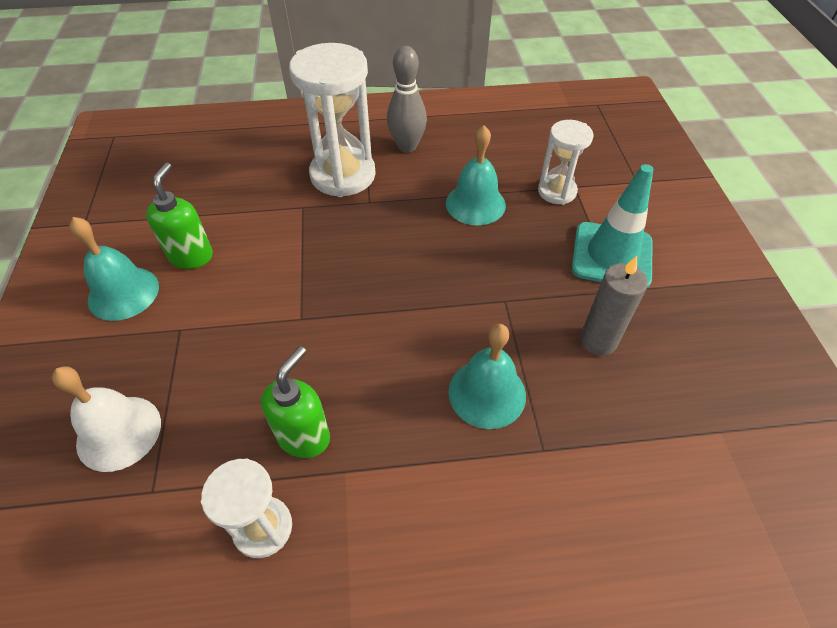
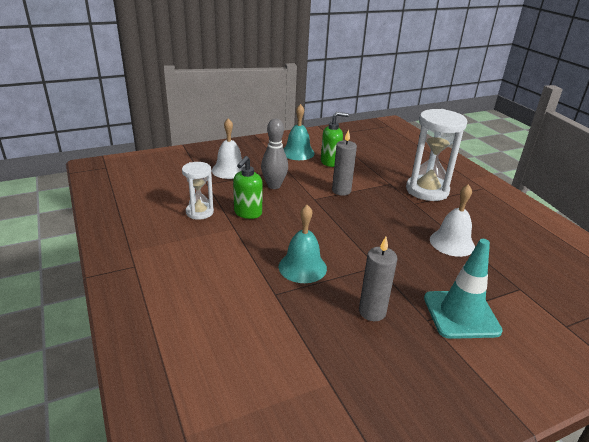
camera: 70 degrees right, 20 degrees down
(295, 273) = (341, 191): none -> grey candle
(304, 436) = (247, 213): green soap dispenser -> green soap dispenser turned 105 degrees clockwise
(407, 146) = (477, 208): grey bowling pin -> grey bowling pin (274, 186)
(475, 204) = (452, 243): turquoise bell -> white bell
(557, 191) = (503, 279): white hourglass -> none

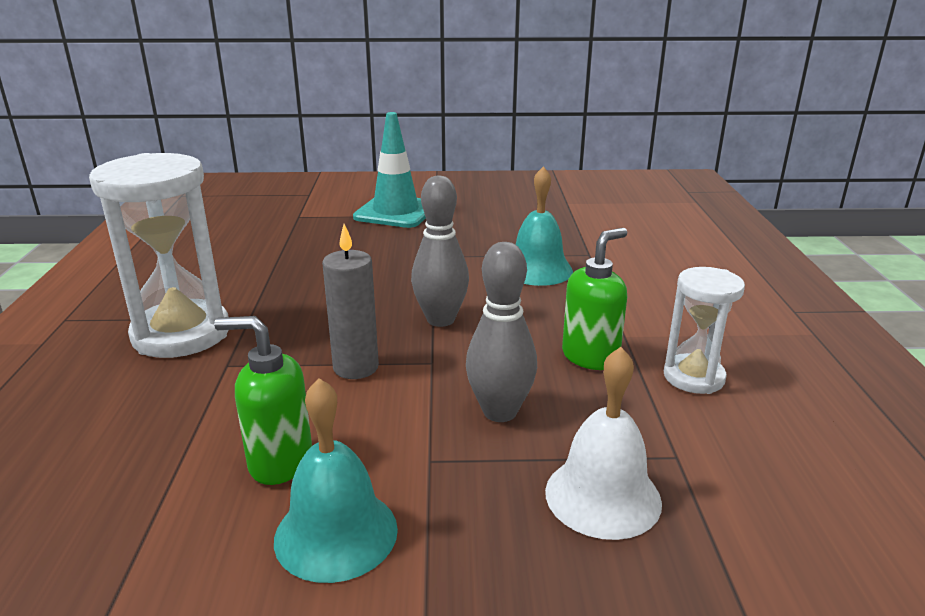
camera: 155 degrees left, 5 degrees down
(329, 219) = (440, 320): none -> grey bowling pin
(372, 312) = (487, 226): grey candle -> none
(452, 243) = (295, 259): white bell -> none

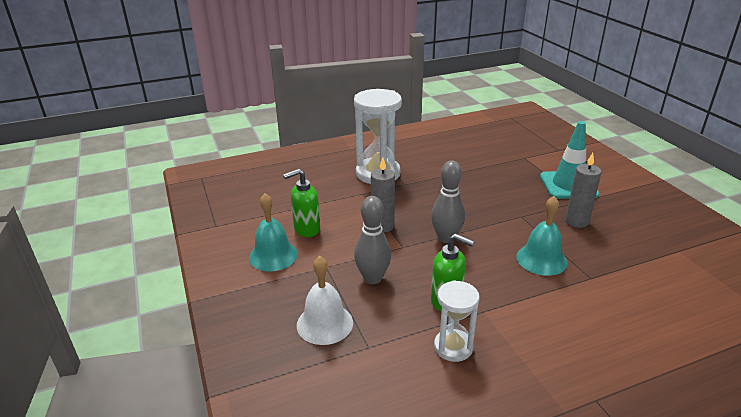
camera: 70 degrees right, 5 degrees up
(280, 462) = (306, 229): green soap dispenser -> green soap dispenser turned 105 degrees counterclockwise
(476, 229) = (577, 221): none -> grey candle

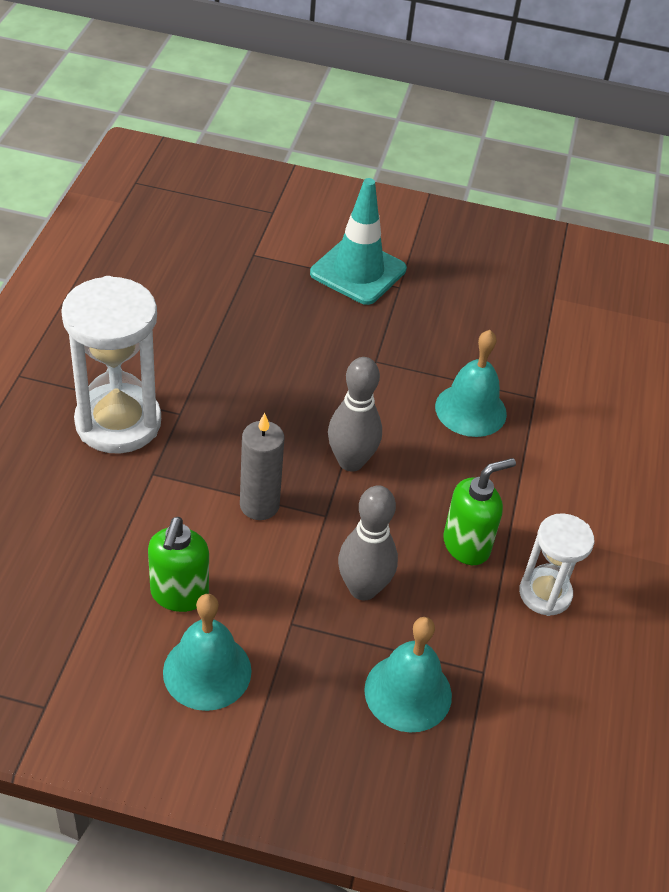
camera: 60 degrees left, 15 degrees up
(324, 323) = (408, 692): white bell -> turquoise bell
(577, 221) = (433, 325): grey candle -> none

